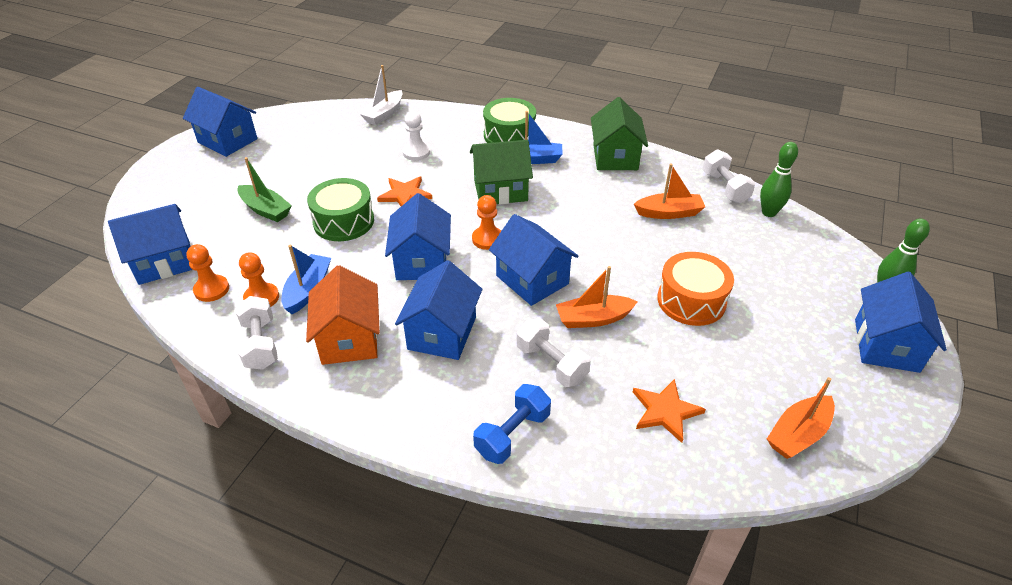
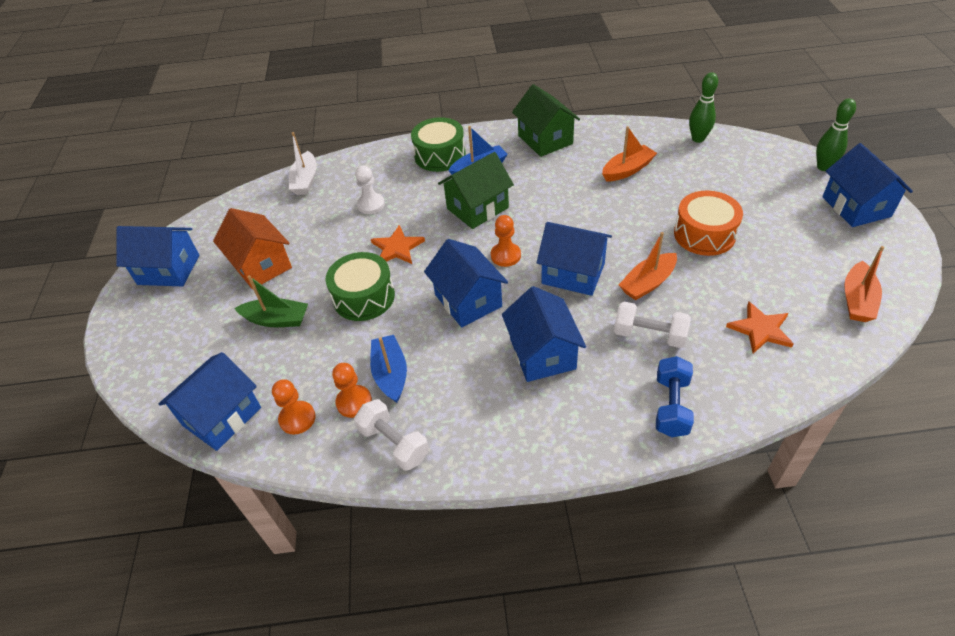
camera: 25 degrees left, 5 degrees up
(349, 339) = (469, 398): orange house -> orange house (261, 265)
(725, 188) = (650, 131): white dumbbell -> none

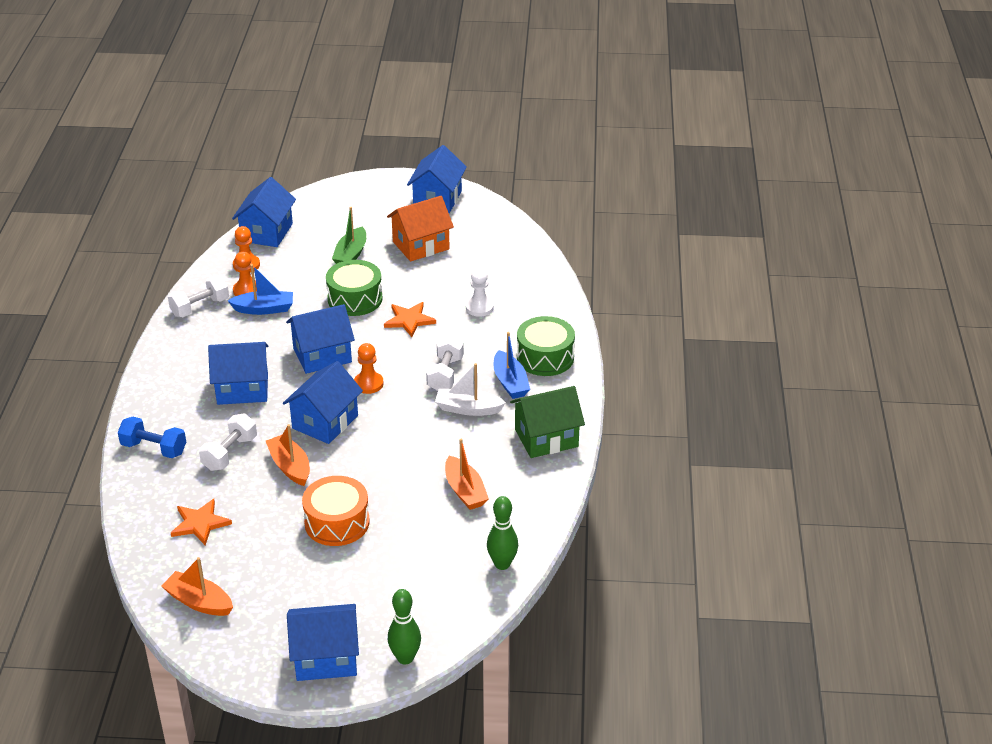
camera: 95 degrees right, 10 degrees down
(222, 416) = (266, 232): blue house -> blue house turned 60 degrees clockwise
(305, 180) = (535, 269): white boat -> white boat (468, 409)
(477, 208) = (445, 374): green house -> white dumbbell

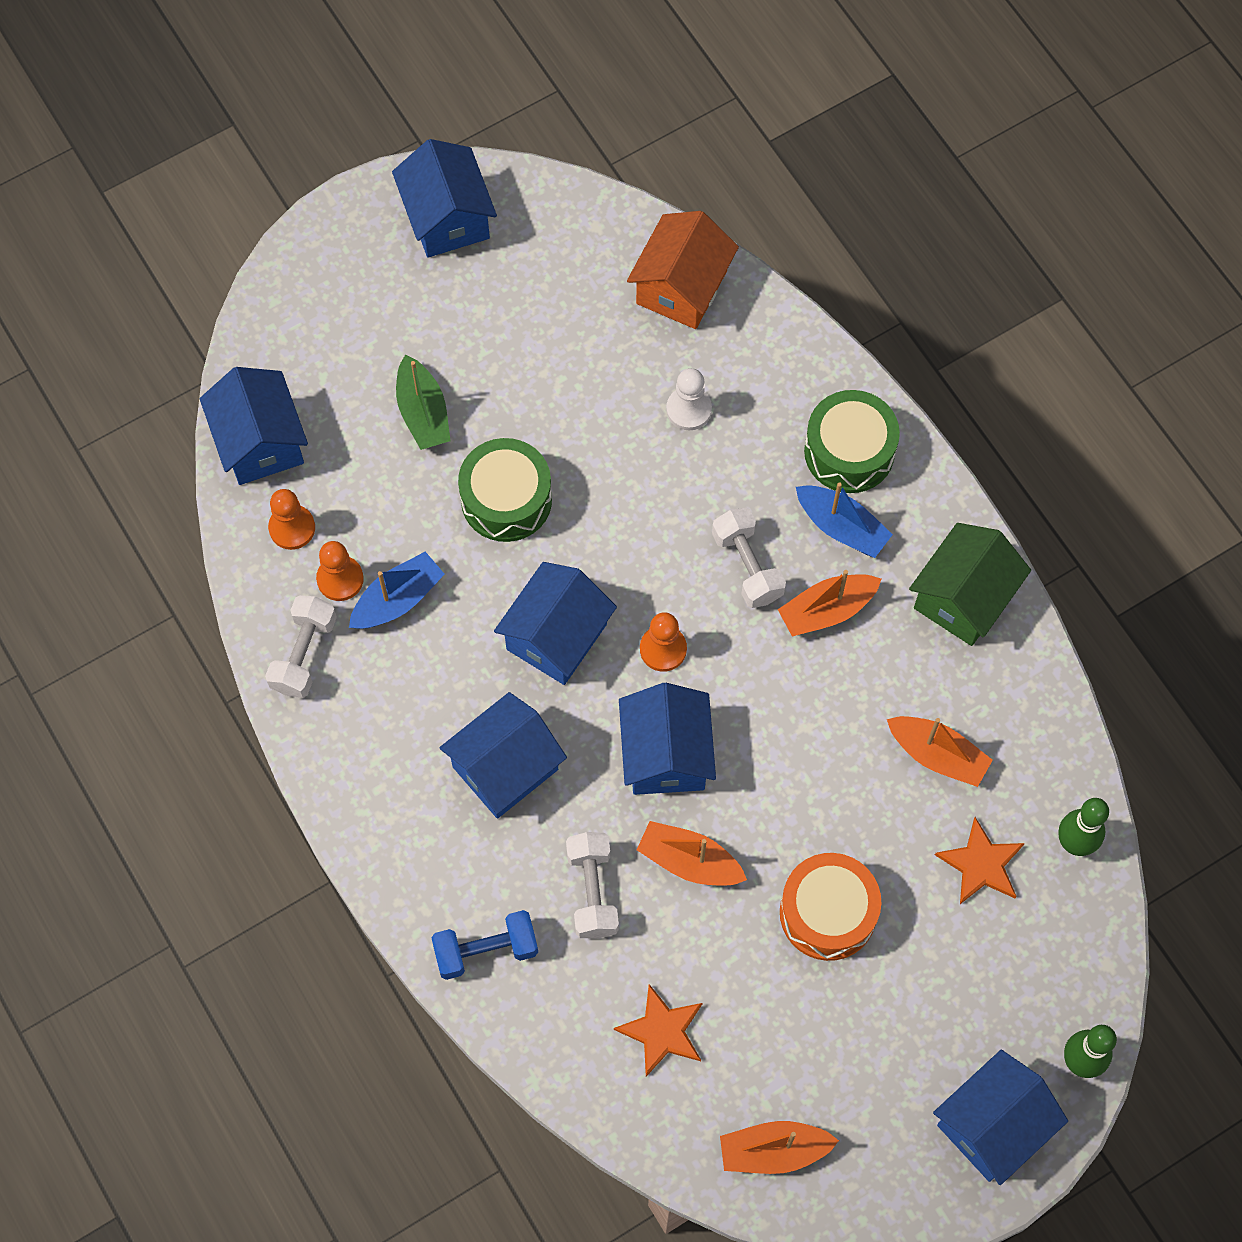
camera: 35 degrees left, 30 degrees up
(409, 320) = (615, 494): orange star -> orange star (981, 864)
(421, 245) = (506, 332): orange house -> orange house (681, 287)
(468, 409) = (827, 610): white boat -> orange boat

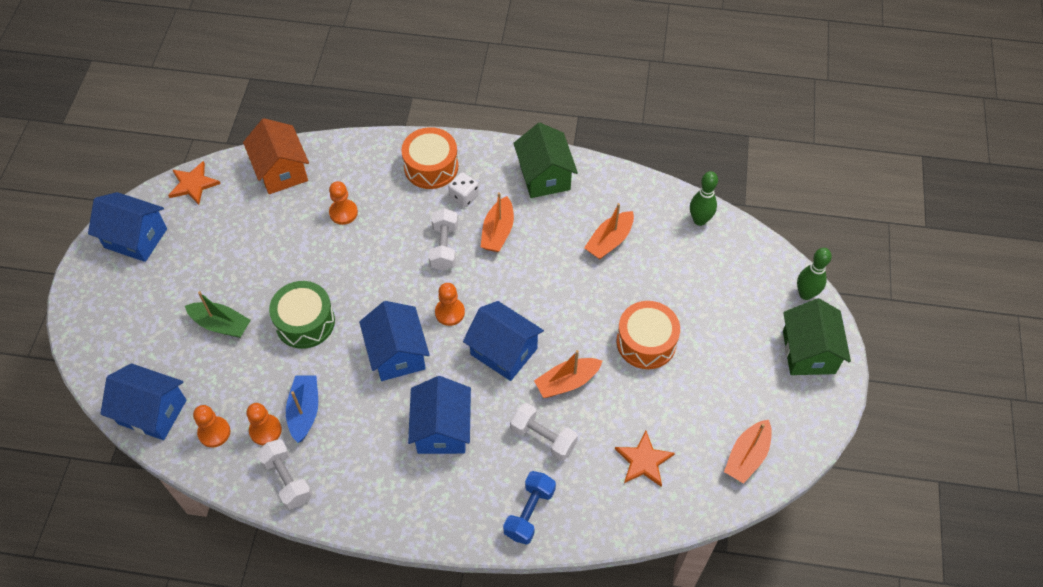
camera: 50 degrees left, 10 degrees down
(689, 409) = (343, 213): white pawn -> orange pawn
(747, 566) = (444, 247): white dumbbell -> white dumbbell turned 75 degrees clockwise
(841, 527) = (464, 196): blue boat -> white dice
(849, 451) = (431, 167): green drum -> orange drum
(937, 755) = (609, 241): orange boat -> orange boat turned 150 degrees clockwise
(981, 864) = (677, 262): orange star -> orange star (193, 184)
(992, 1125) = (808, 352): blue house -> green house

